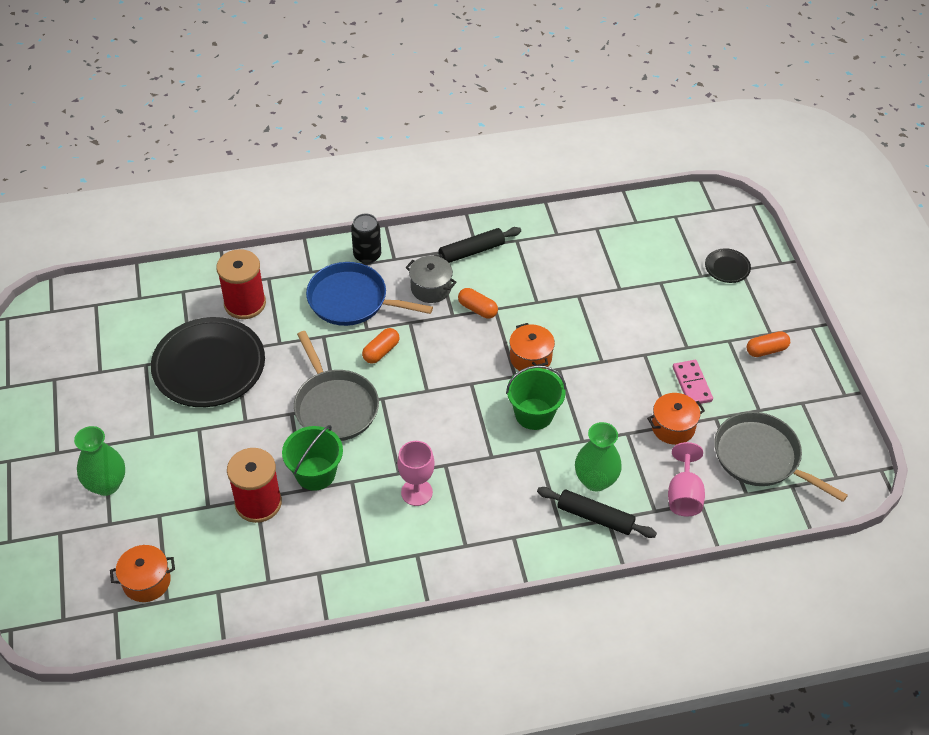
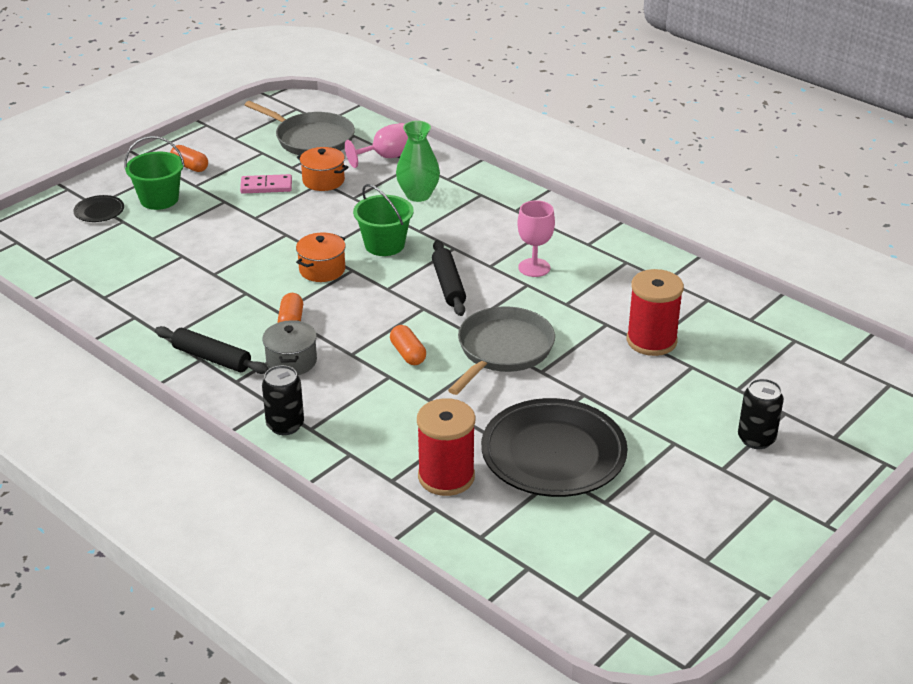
camera: 125 degrees left, 15 degrees down
(106, 484) = (756, 439): green vase -> black can
(146, 581) = (797, 359): orange pot -> none
(315, 473) = (584, 325): green bucket -> green bucket (159, 199)
(351, 300) = (361, 404): blue pan -> none
(381, 351) = (408, 354): orange capsule -> orange capsule turned 60 degrees clockwise
(595, 517) = (452, 184): black rolling pin -> black rolling pin (448, 285)
(692, 384) = (266, 186): pink domino -> pink domino turned 45 degrees clockwise
(760, 457) = (311, 139): grey pan -> grey pan turned 60 degrees counterclockwise

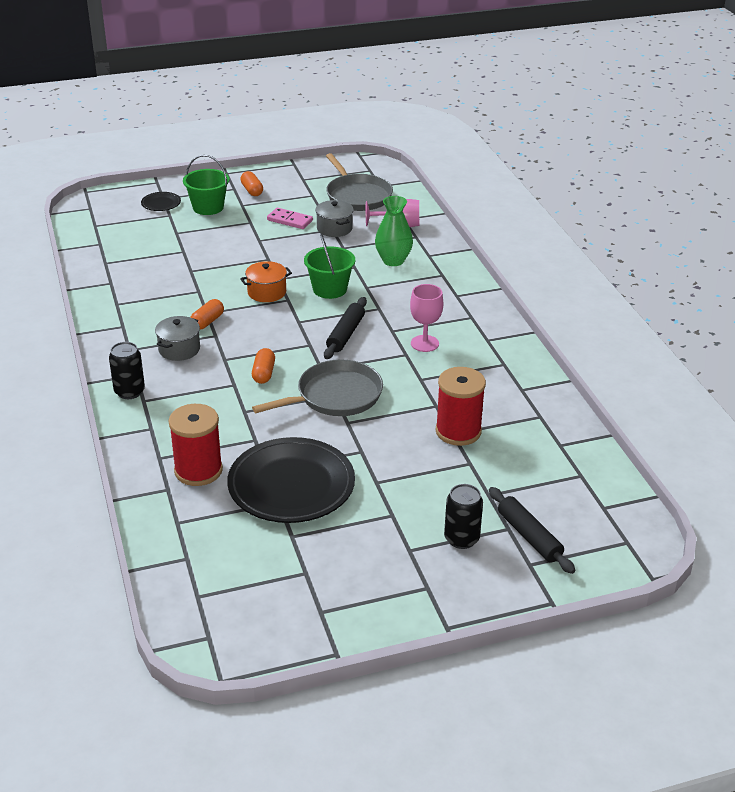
camera: 30 degrees right, 0 degrees up
(211, 358) = (130, 328): black rolling pin -> black rolling pin (529, 536)
(323, 181) = (334, 228): orange pot -> grey pot

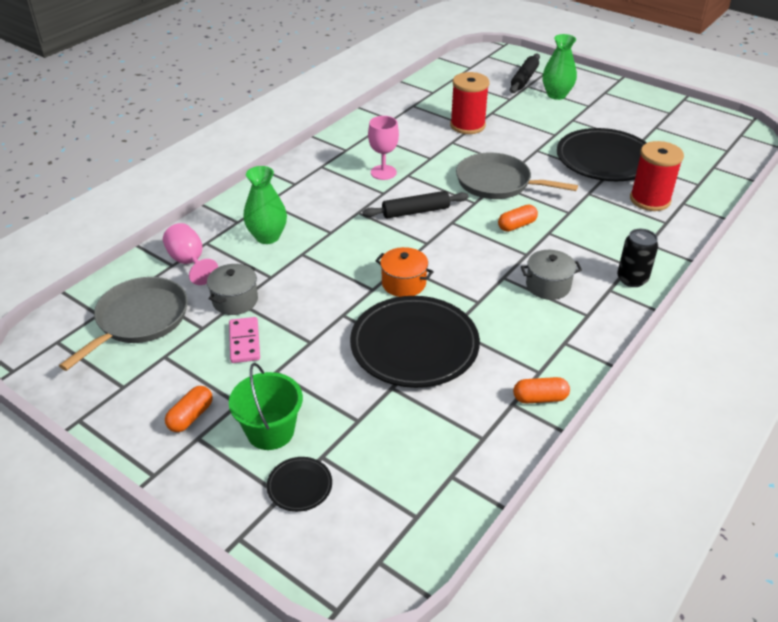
camera: 125 degrees left, 5 degrees up
(203, 271) = (414, 346): none -> black plate
(207, 322) = (491, 293): orange capsule -> orange capsule (540, 398)
(330, 289) = (357, 250): green bucket -> none
(461, 539) = (556, 95): black can -> green vase

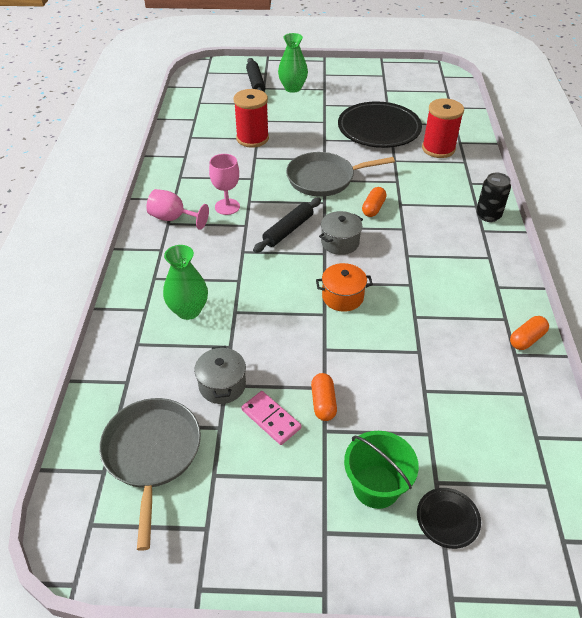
camera: 35 degrees left, 5 degrees up
(189, 262) = (141, 371): pink goblet -> pink goblet (173, 218)
(191, 416) = (298, 517): orange capsule -> orange capsule (323, 403)
(414, 346) = (405, 346): black plate -> none
(548, 286) = (443, 247): grey pot -> grey pot (340, 242)

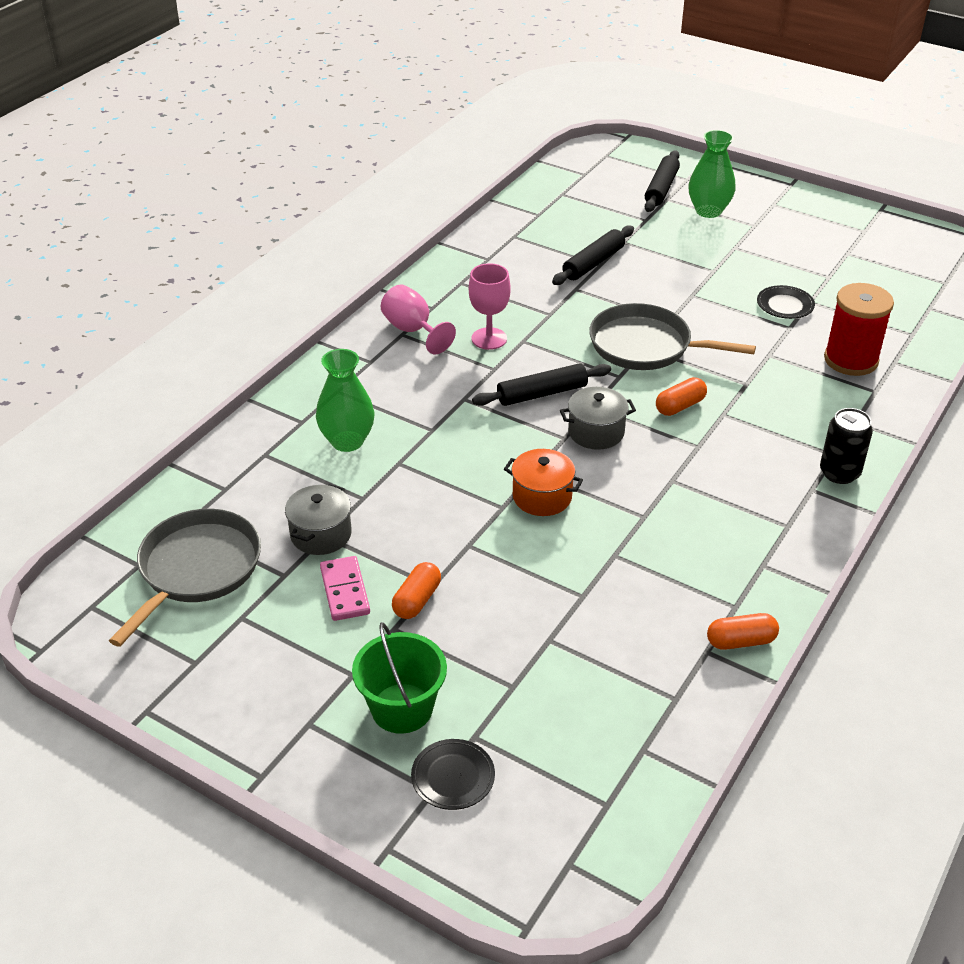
camera: 30 degrees right, 5 degrees down
(252, 138) = (593, 263): red spool -> black rolling pin
(379, 129) = (785, 305): black plate -> black plate, size x0.43

